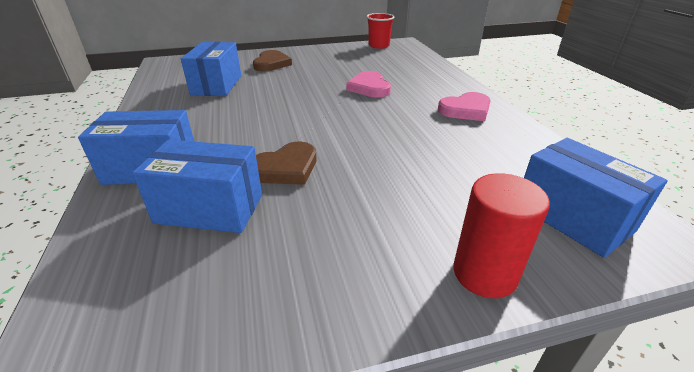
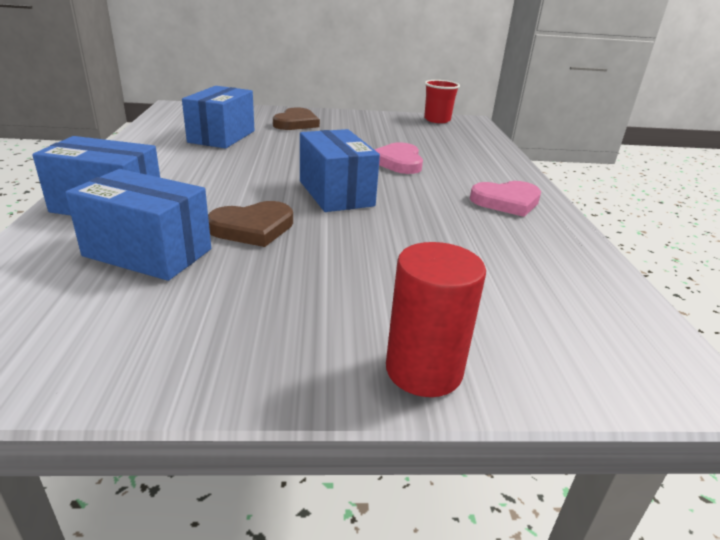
camera: 10 degrees right, 5 degrees down
(572, 217) = (574, 335): blue box -> blue box (336, 193)

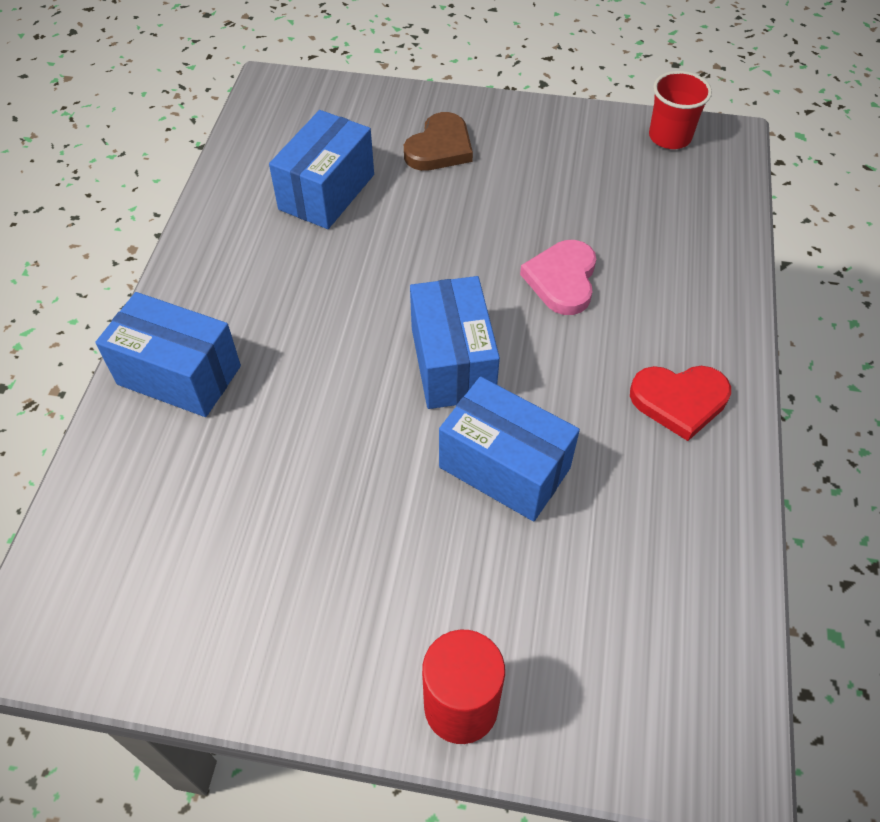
camera: 15 degrees right, 25 degrees up
(148, 252) = (220, 477): blue box -> blue box (504, 467)
(253, 228) = (336, 437): brown heart -> none
(506, 201) = (679, 401): pink heart -> red heart

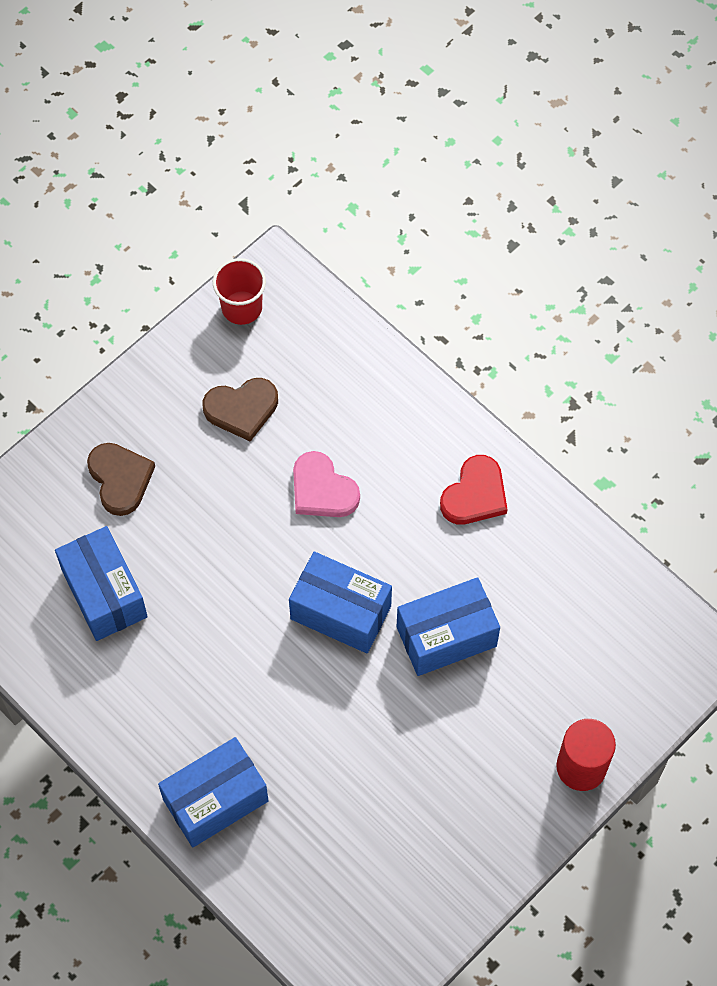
camera: 55 degrees left, 10 degrees up
(580, 185) = (242, 409): none -> brown heart

